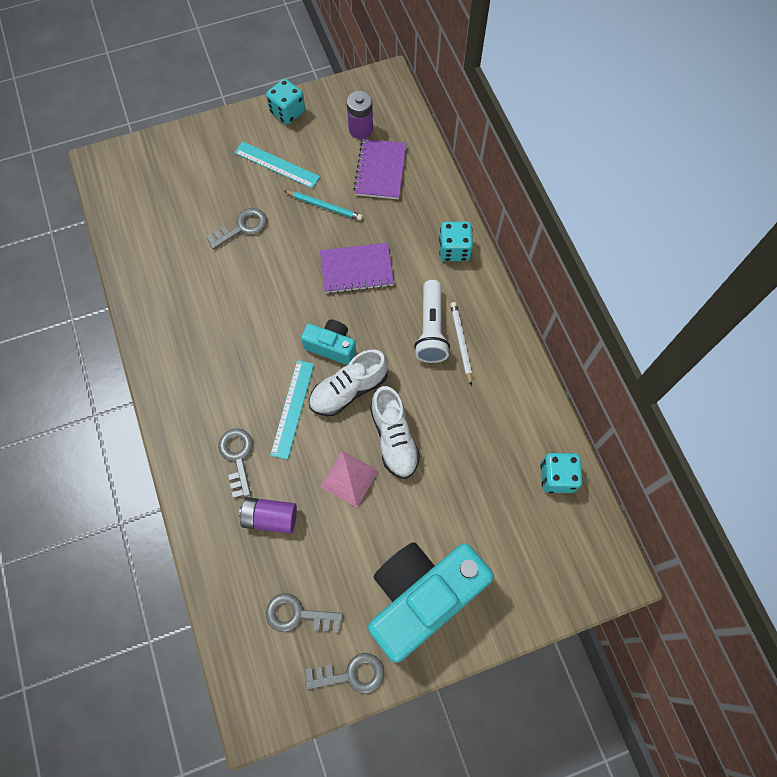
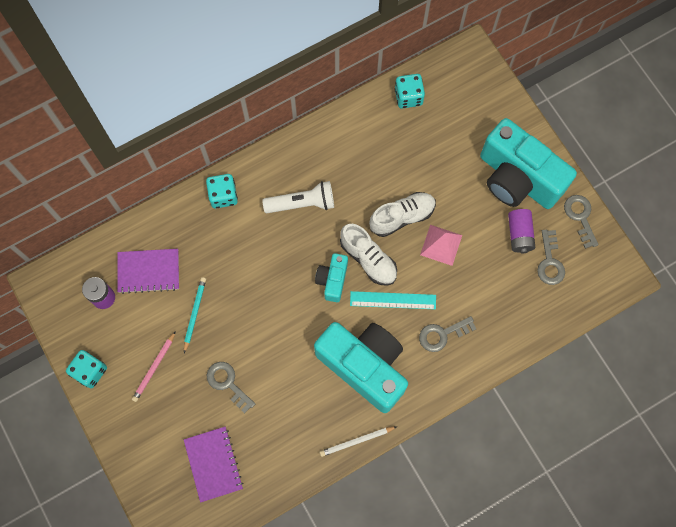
camera: 100 degrees left, 5 degrees up
(223, 364) = (364, 366): none -> turquoise camera
(270, 518) = (484, 297): purple battery -> purple battery (519, 234)
(276, 165) = (154, 367): turquoise ruler -> pink pencil
(356, 269) = (255, 273): purple notebook -> purple notebook (213, 464)
(461, 343) = (310, 178): white pencil -> white pencil (356, 441)

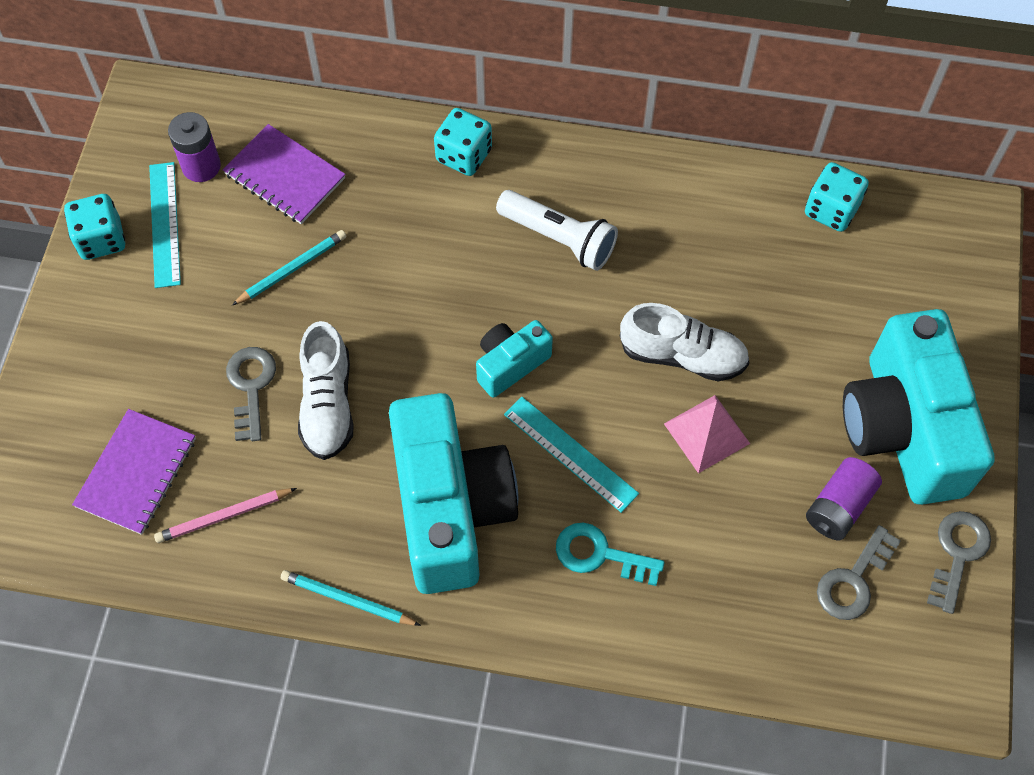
camera: 40 degrees right, 10 degrees down
(113, 339) = (165, 224): none -> turquoise ruler
(154, 367) = (180, 295): pink pencil -> pink pencil (224, 516)
(356, 441) = (348, 600): white pencil -> turquoise pencil
(368, 259) = (585, 374): white shoe -> white shoe (327, 404)
(442, 334) = (600, 554): grey key -> turquoise key

